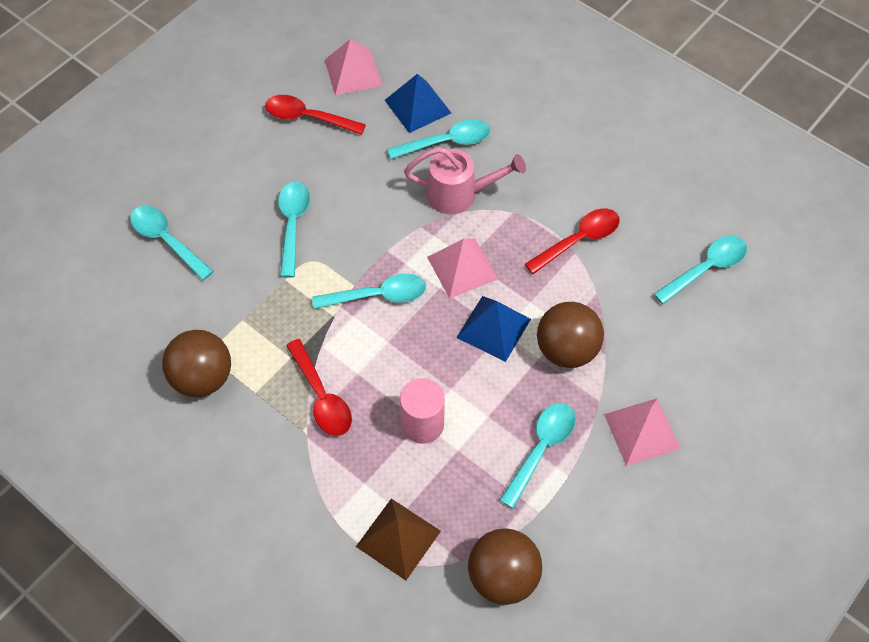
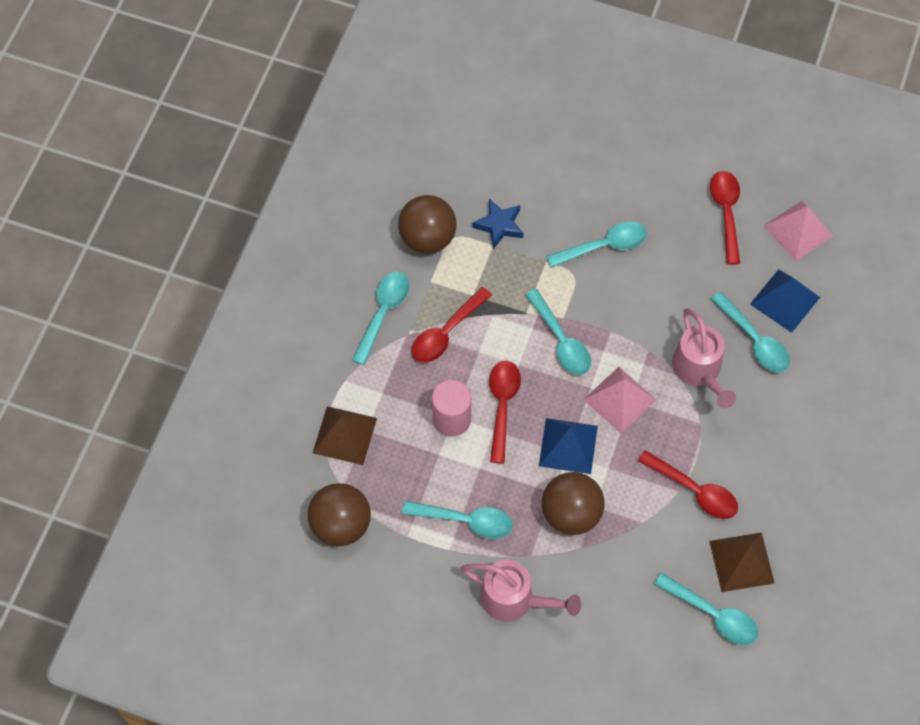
camera: 70 degrees right, 5 degrees up
(166, 240) = (544, 156): turquoise spoon -> turquoise spoon (383, 313)
(223, 306) = (499, 225): none -> blue star
(427, 372) = (502, 406): none -> red spoon
(641, 431) = (515, 599): pink pyramid -> pink watering can
(661, 228) = (741, 562): none -> brown pyramid

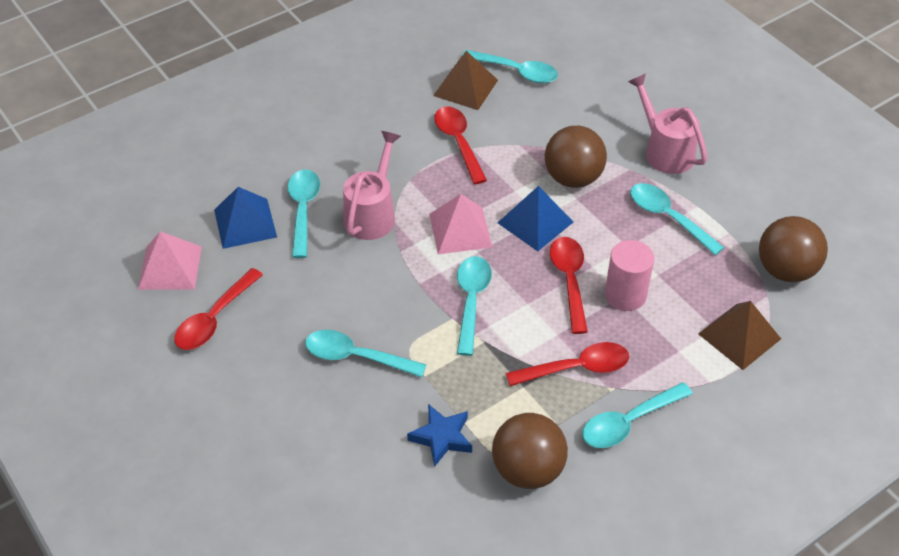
camera: 145 degrees left, 15 degrees down
(502, 406) = (569, 280): red spoon -> red spoon turned 135 degrees clockwise
(713, 615) = (516, 72): turquoise spoon -> turquoise spoon turned 135 degrees clockwise

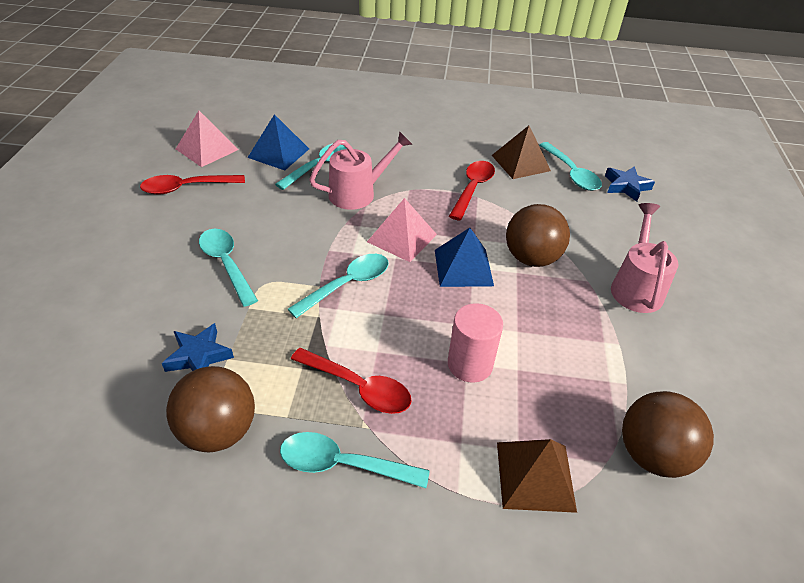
camera: 40 degrees right, 5 degrees down
(569, 57) = (626, 186): none -> blue star
(569, 280) = (437, 322): red spoon -> none
(668, 217) = (580, 334): turquoise spoon -> none

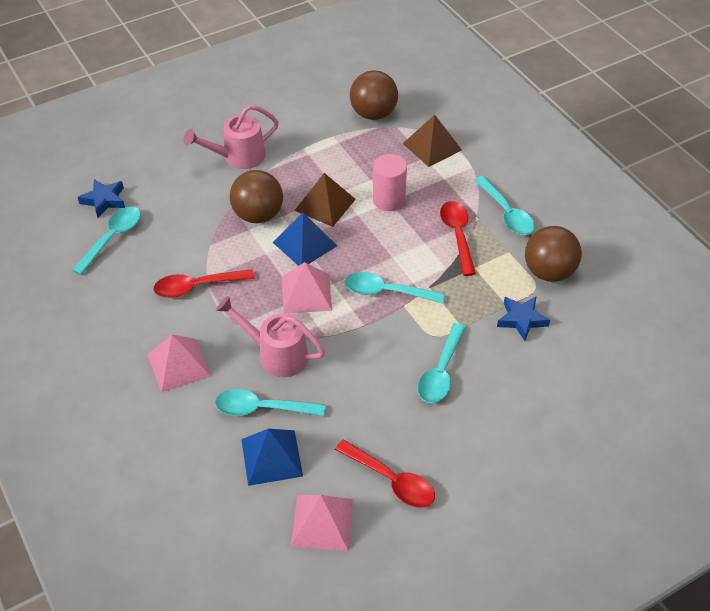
camera: 125 degrees left, 5 degrees up
(403, 151) = (178, 365): none -> pink pyramid
(520, 163) = (123, 276): brown pyramid -> brown pyramid (325, 204)

